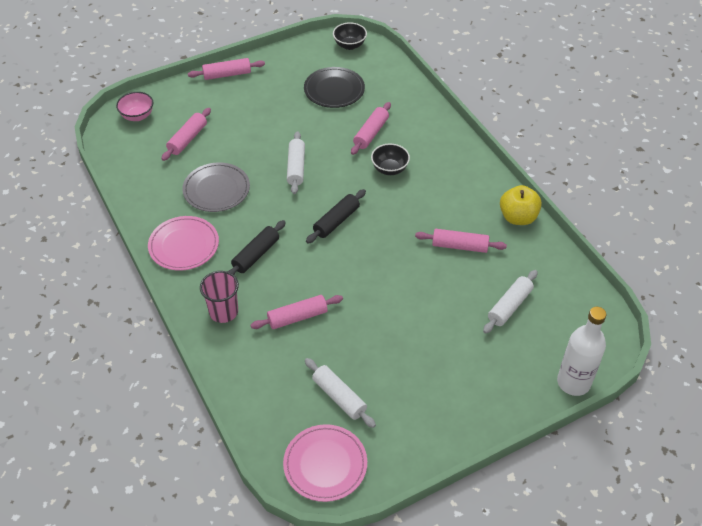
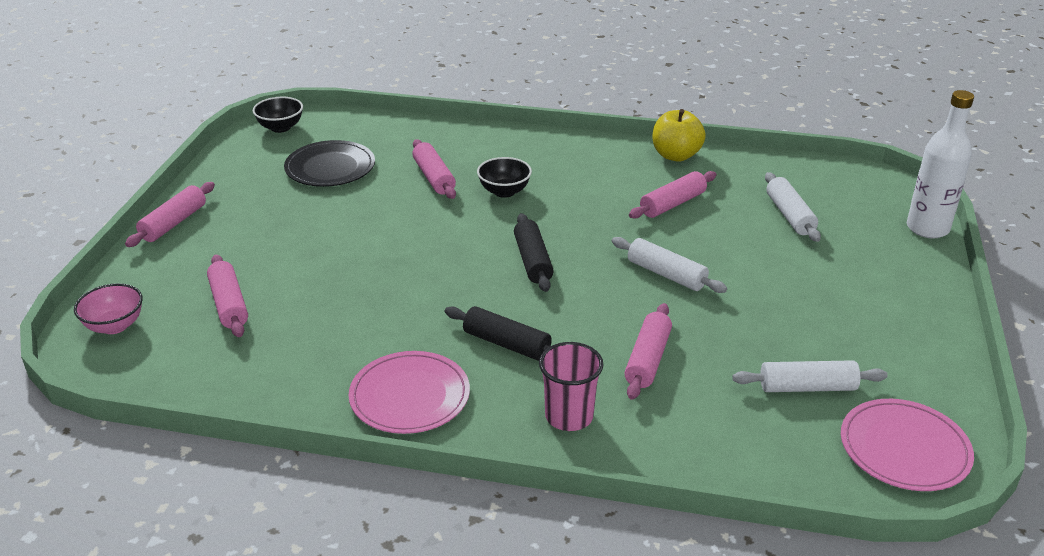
camera: 50 degrees left, 15 degrees down
(216, 189) = (353, 323): grey plate -> none
(256, 255) = (507, 344): black rolling pin -> black rolling pin turned 45 degrees counterclockwise
(296, 167) = (408, 248): white rolling pin -> white rolling pin (666, 274)

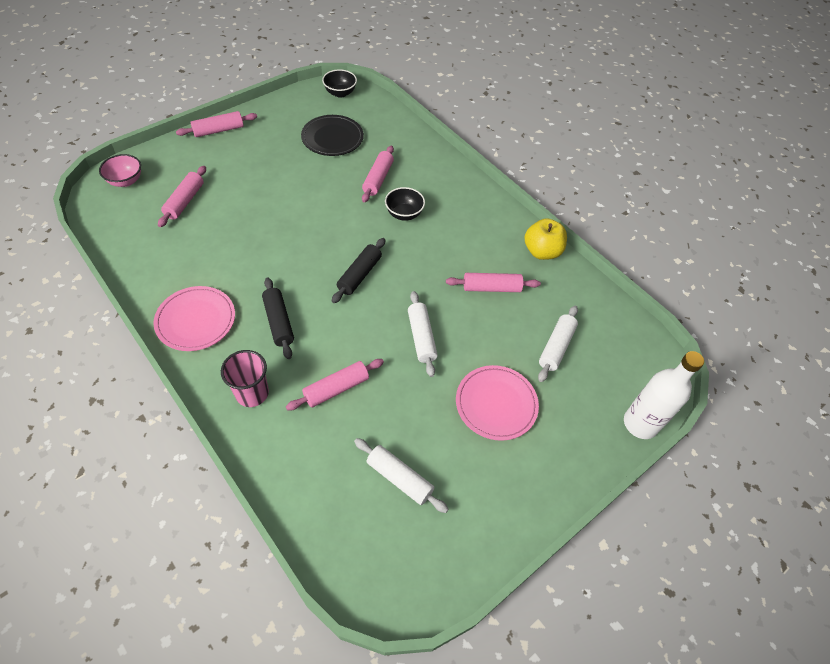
camera: 35 degrees right, 20 degrees up
(904, 449) = (399, 566): pink plate -> pink plate (496, 404)

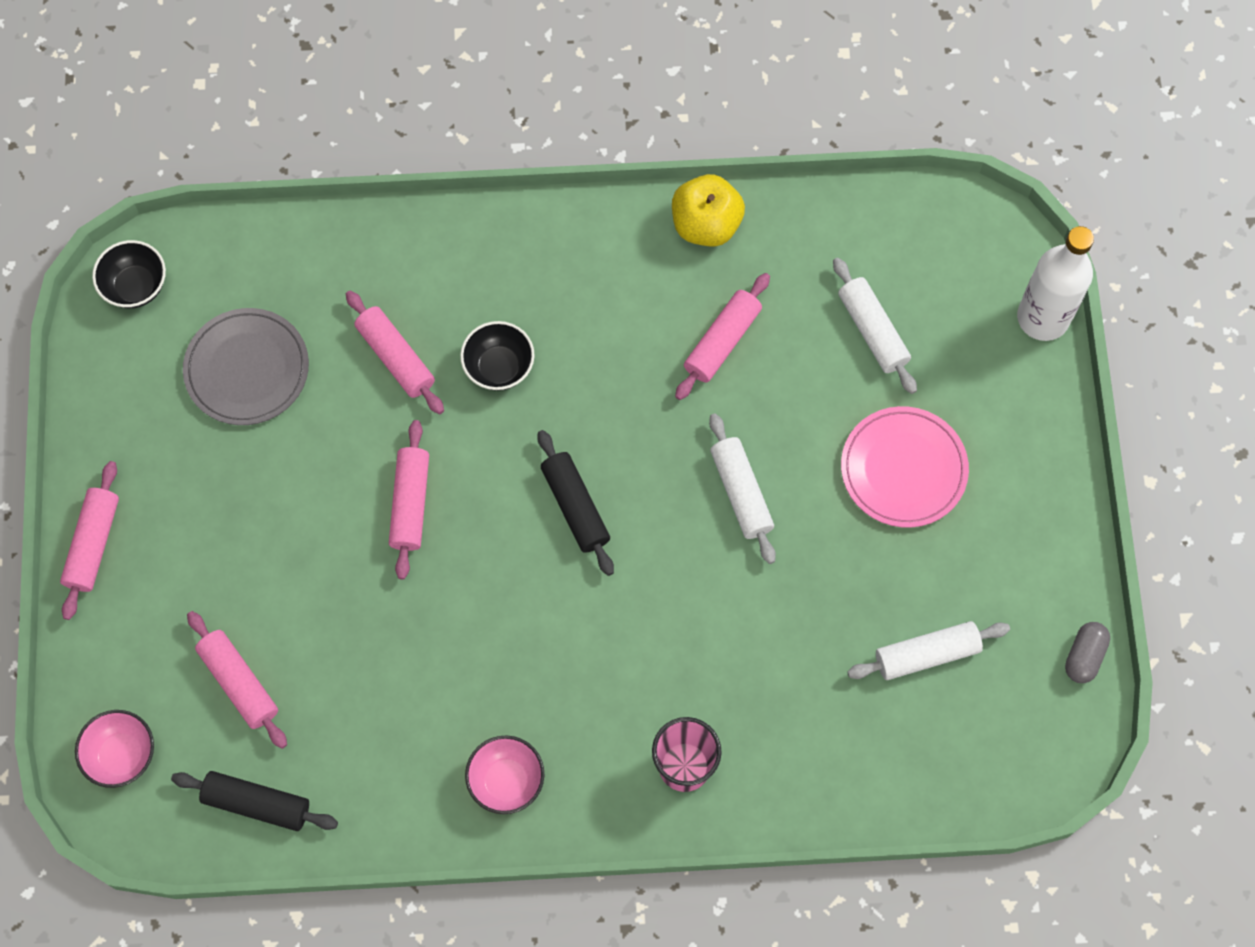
camera: 50 degrees left, 15 degrees up
(196, 320) = (506, 781): pink plate -> pink bowl
(279, 322) = (586, 667): black rolling pin -> black rolling pin (257, 803)
(332, 138) = (247, 369): black plate -> grey plate
(336, 388) = (748, 654): pink rolling pin -> pink rolling pin (410, 503)
(421, 337) = (741, 492): white rolling pin -> white rolling pin turned 45 degrees clockwise
(464, 572) = (1084, 656): none -> grey capsule

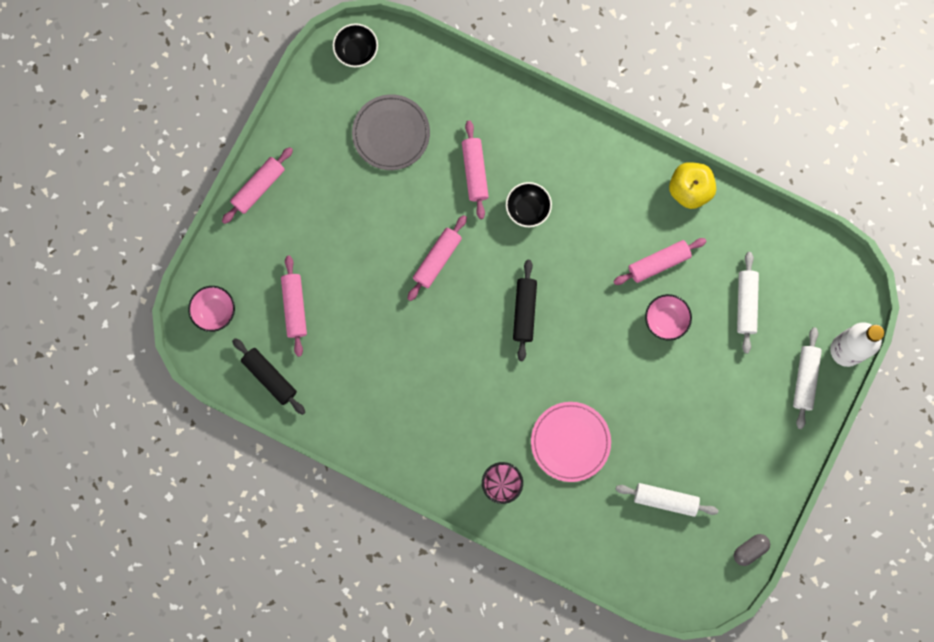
camera: 30 degrees right, 10 degrees up
(506, 781) = (404, 439): pink bowl -> pink bowl (666, 320)
(741, 492) = (618, 354): white rolling pin -> white rolling pin (805, 379)
(903, 469) = (715, 391): pink plate -> pink plate (570, 442)

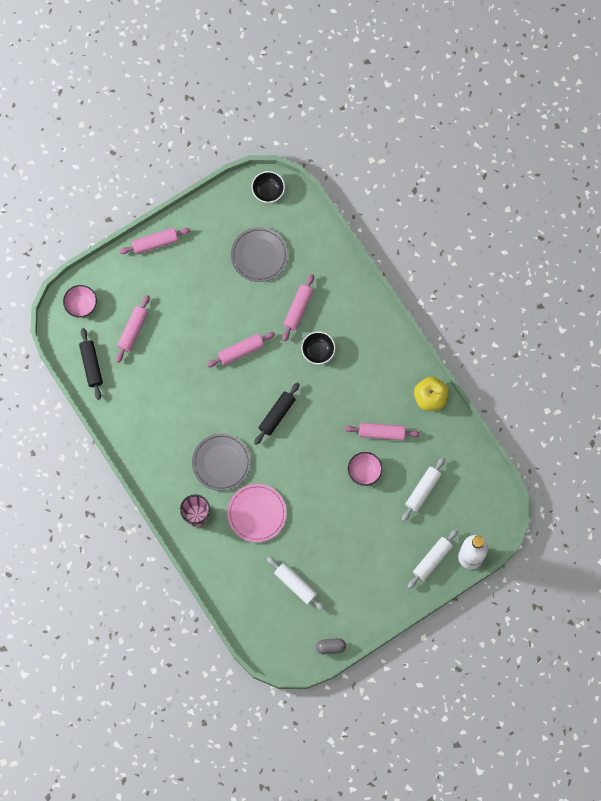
camera: 30 degrees right, 5 degrees down
(493, 405) = (221, 462): none -> grey plate

